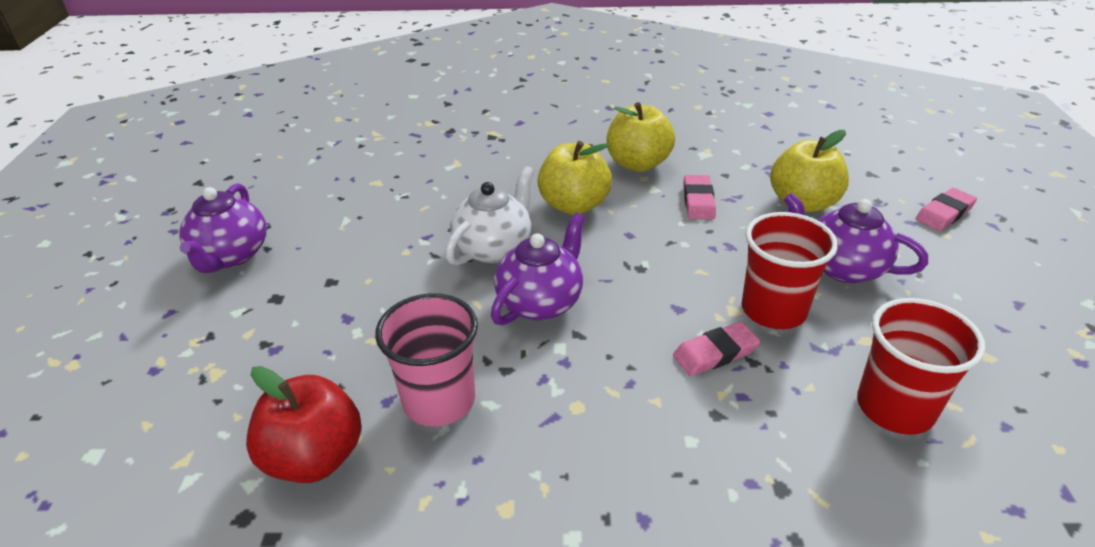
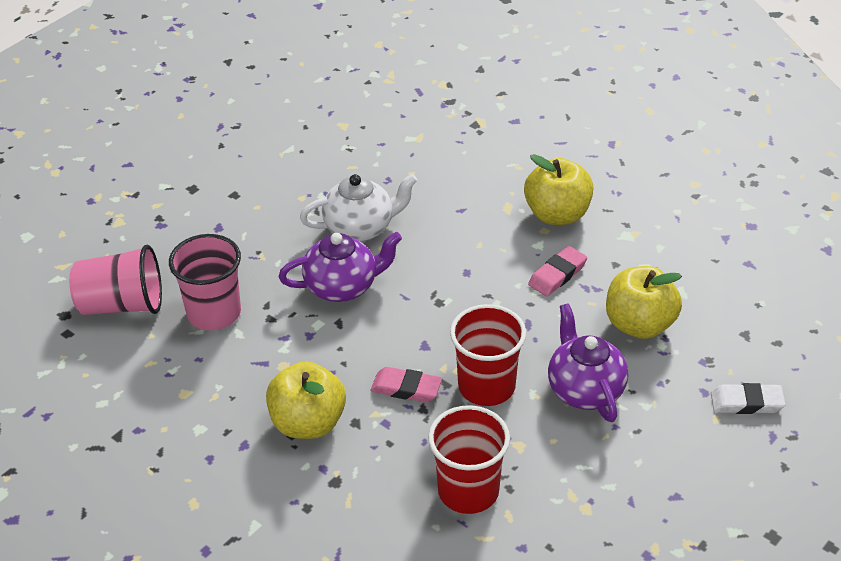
camera: 40 degrees right, 5 degrees up
(231, 256) = (195, 139): purple teapot -> none
(315, 458) = (122, 305): red apple -> pink cup
(574, 205) = (458, 224): yellow apple -> yellow apple (308, 423)
(944, 213) = (746, 402): pink eraser -> white eraser

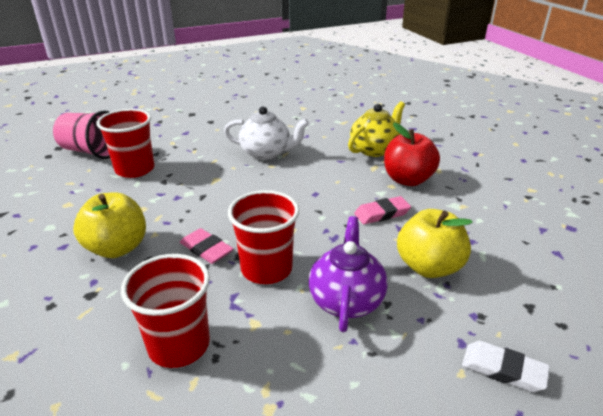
camera: 25 degrees right, 10 degrees down
(214, 313) = (135, 169): pink cup -> red cup
(342, 287) = (225, 178): purple teapot -> none
(490, 176) = (374, 149): none -> yellow teapot
(557, 214) = (407, 180): yellow apple -> red apple

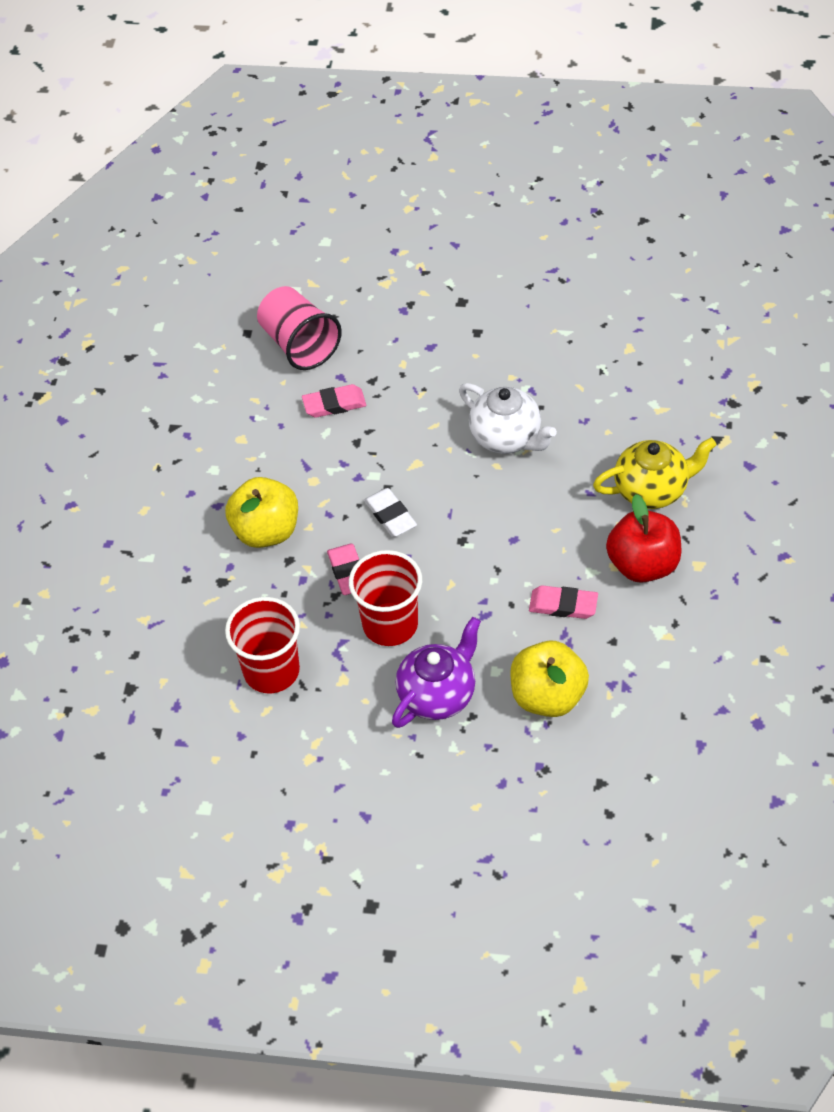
camera: 35 degrees right, 20 degrees up
(135, 169) = (334, 404): red cup -> pink eraser
(503, 369) = (512, 821): white eraser -> white eraser (390, 515)

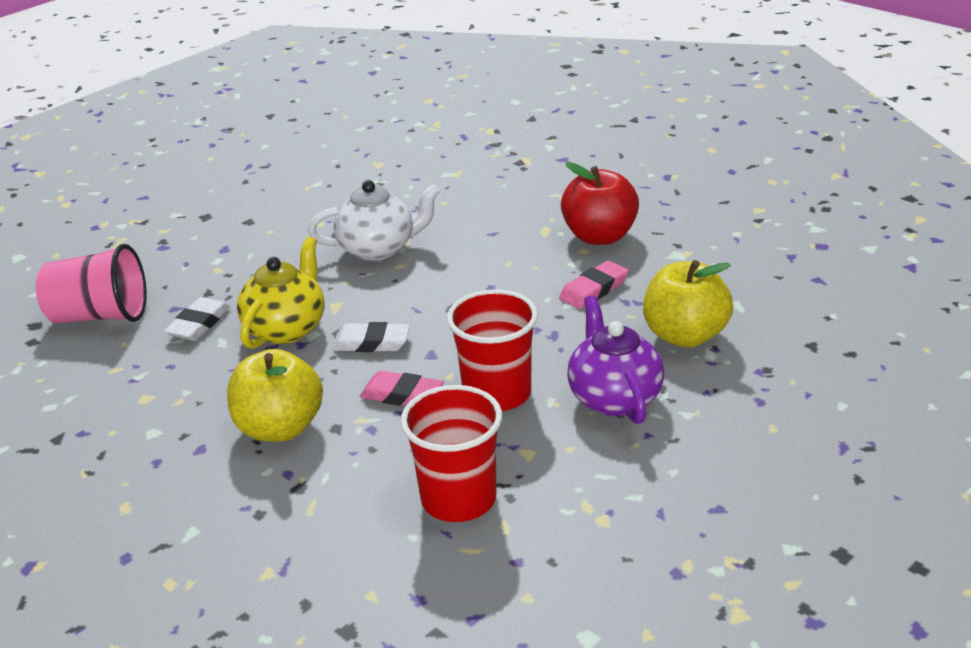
camera: 55 degrees left, 20 degrees down
(334, 404) = (199, 324): pink eraser -> white eraser
(652, 490) = (529, 205): yellow teapot -> yellow teapot (287, 328)

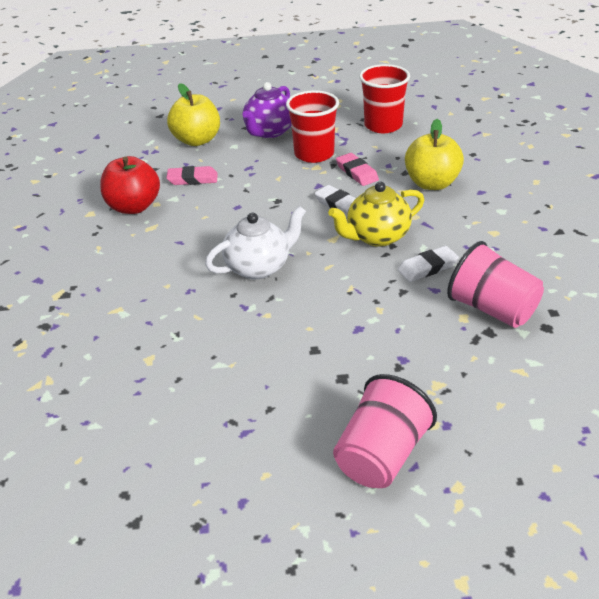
camera: 140 degrees left, 5 degrees up
(134, 194) = (381, 456): none -> pink cup
(379, 249) = (259, 267): white teapot -> white teapot turned 120 degrees clockwise

